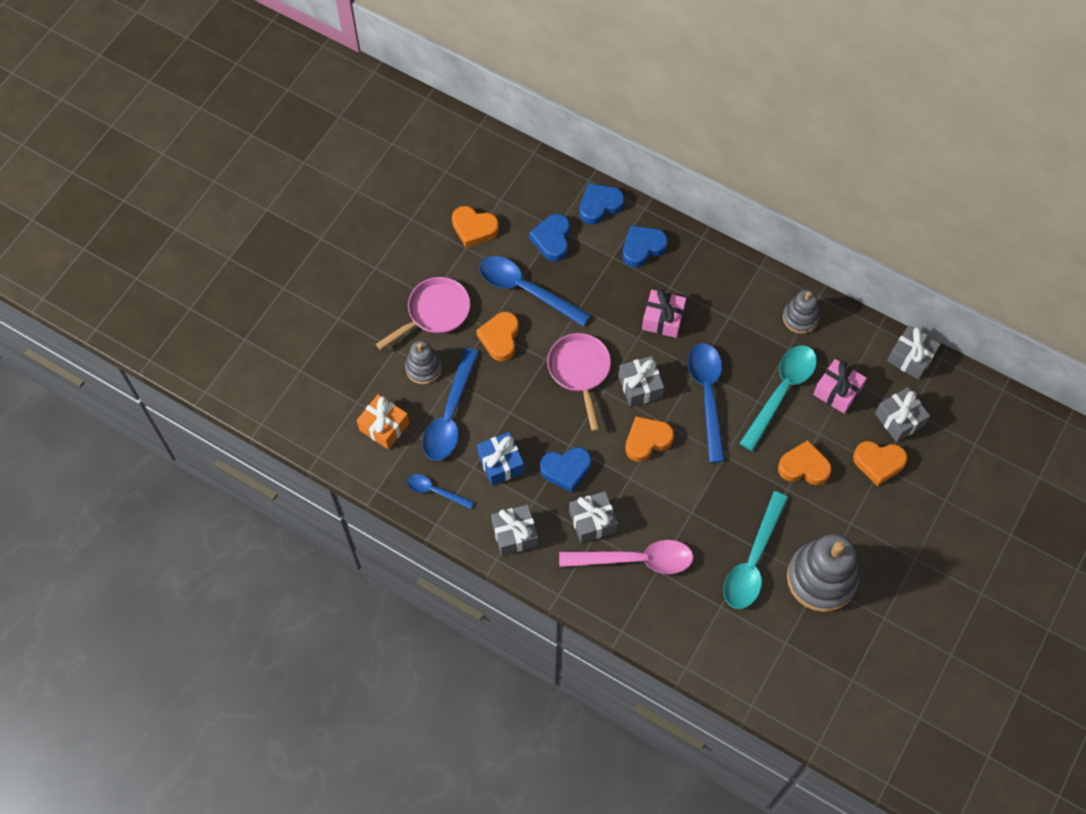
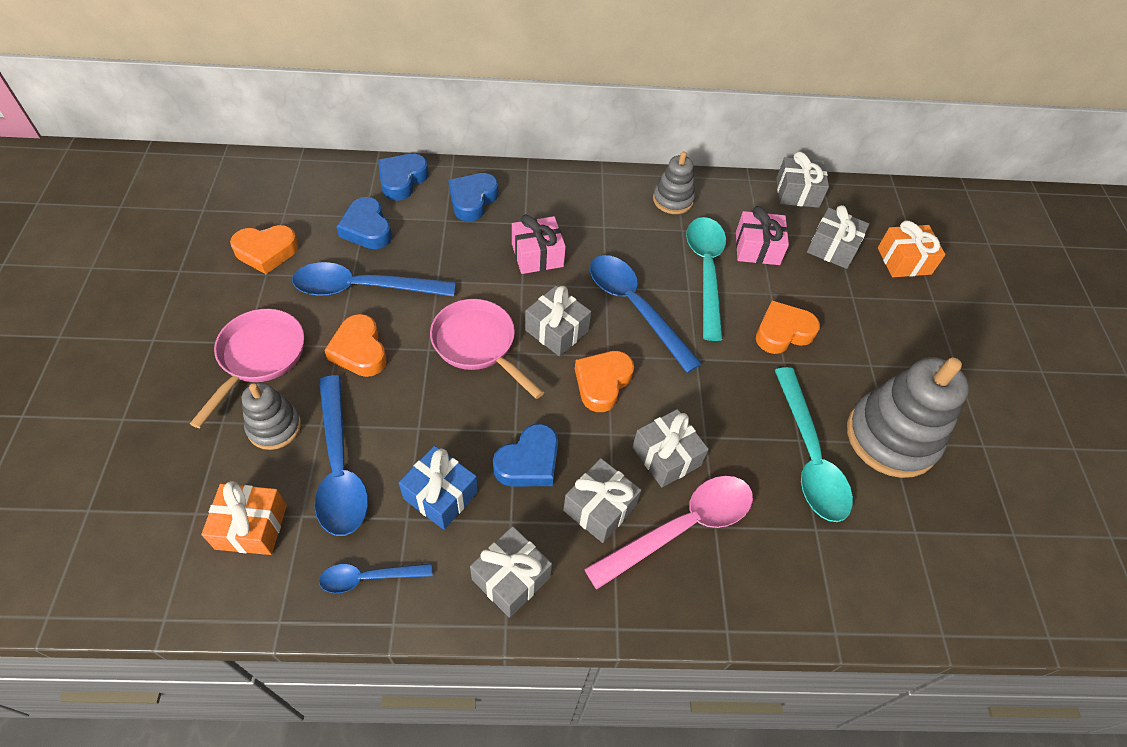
camera: 35 degrees left, 10 degrees down
(656, 511) = (666, 456): none -> grey gift
(878, 463) = (847, 295): orange heart -> none
(950, 458) = (904, 261): none -> orange gift

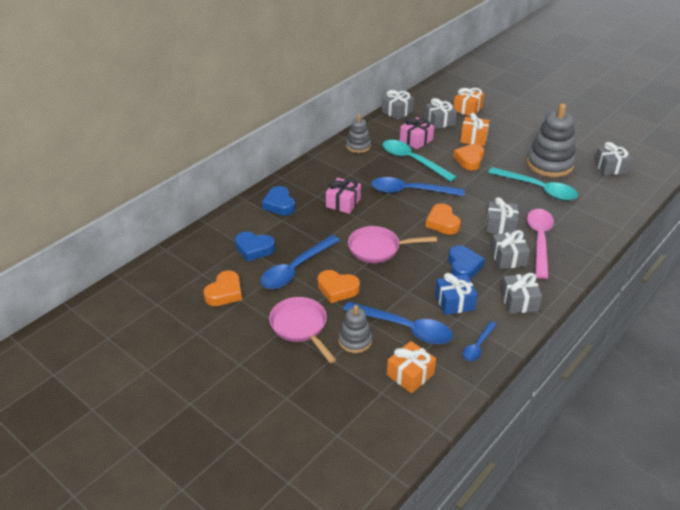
camera: 45 degrees left, 15 degrees down
(402, 180) = (233, 220): blue heart -> none
(556, 330) = (397, 220): grey gift -> grey gift (610, 167)
(841, 308) = (473, 138): none -> orange gift

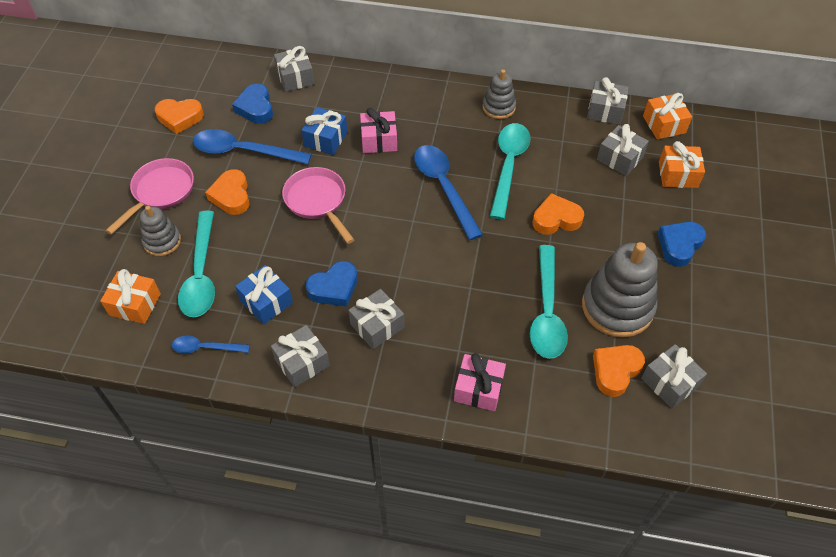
camera: 60 degrees right, 15 degrees up
(279, 204) = (340, 93): blue heart -> blue heart (679, 245)
(320, 225) = (326, 139): none -> blue gift
(404, 328) = (201, 274): blue spoon -> turquoise spoon
(416, 140) = (556, 152): pink gift -> pink gift (478, 389)
(442, 223) = (403, 240): orange heart -> orange heart (615, 371)
(473, 138) = (610, 206): orange gift -> orange gift (664, 124)
(500, 225) = (436, 297): grey gift -> grey gift (295, 78)
(539, 240) = (433, 347): pink spoon -> none

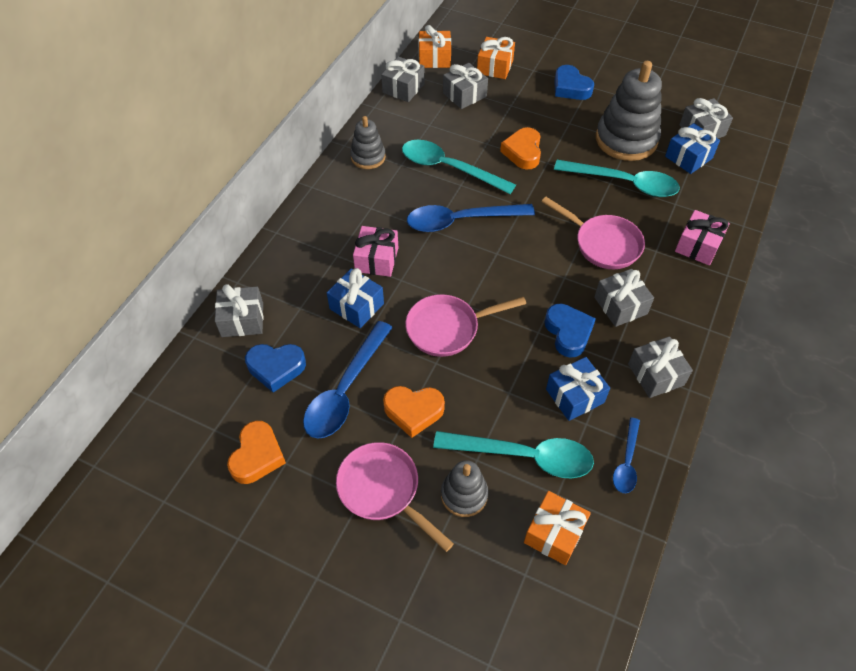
camera: 75 degrees left, 0 degrees up
(452, 302) = (603, 244): none -> pink pan
(615, 371) = (688, 157): orange heart -> blue gift

